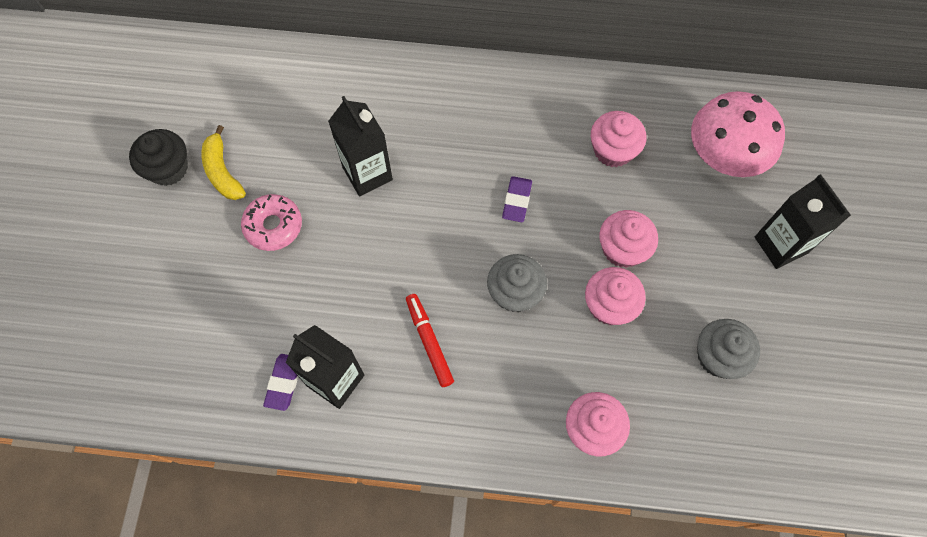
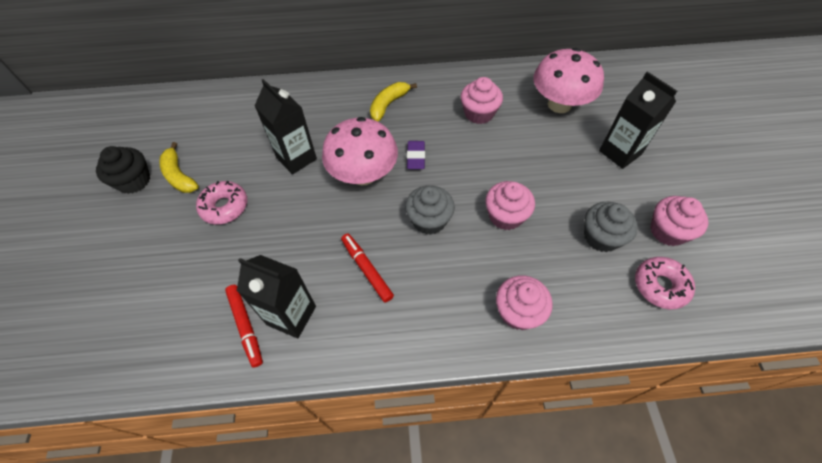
camera: 10 degrees left, 10 degrees down
(284, 382) = (246, 326): purple eraser -> red marker
(446, 214) = (363, 175): none -> pink mushroom
(497, 114) = (388, 104): none -> yellow banana
(622, 249) = (504, 175): pink cupcake -> pink cupcake (668, 231)
(768, 432) = (660, 286): none -> pink donut

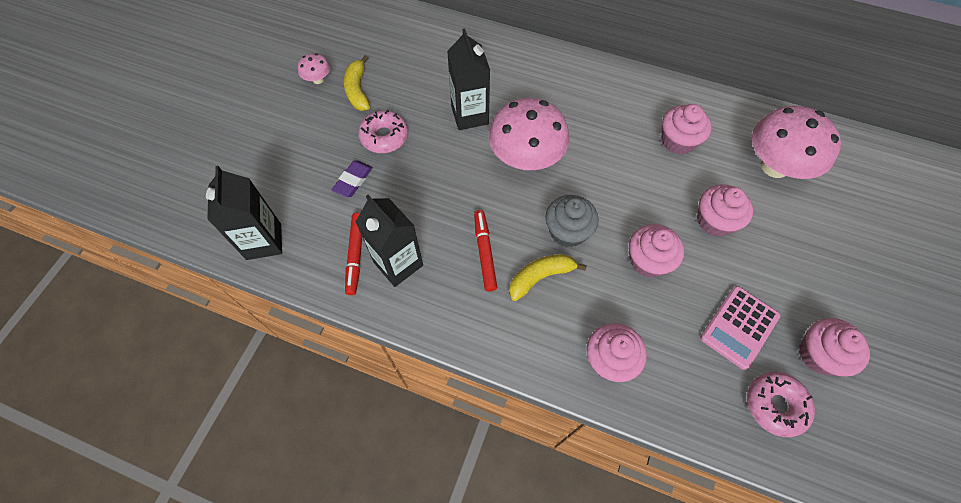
camera: 25 degrees right, 5 degrees up
(134, 181) = (318, 79): black cupcake -> pink mushroom
(388, 104) = (586, 94): yellow banana -> yellow banana (540, 277)
(416, 157) = (587, 161): purple eraser -> purple eraser (353, 181)
(539, 163) = (714, 221): none -> pink cupcake
(601, 237) = (739, 327): grey cupcake -> pink calculator
(620, 152) = (814, 247): black carton -> black carton (264, 241)

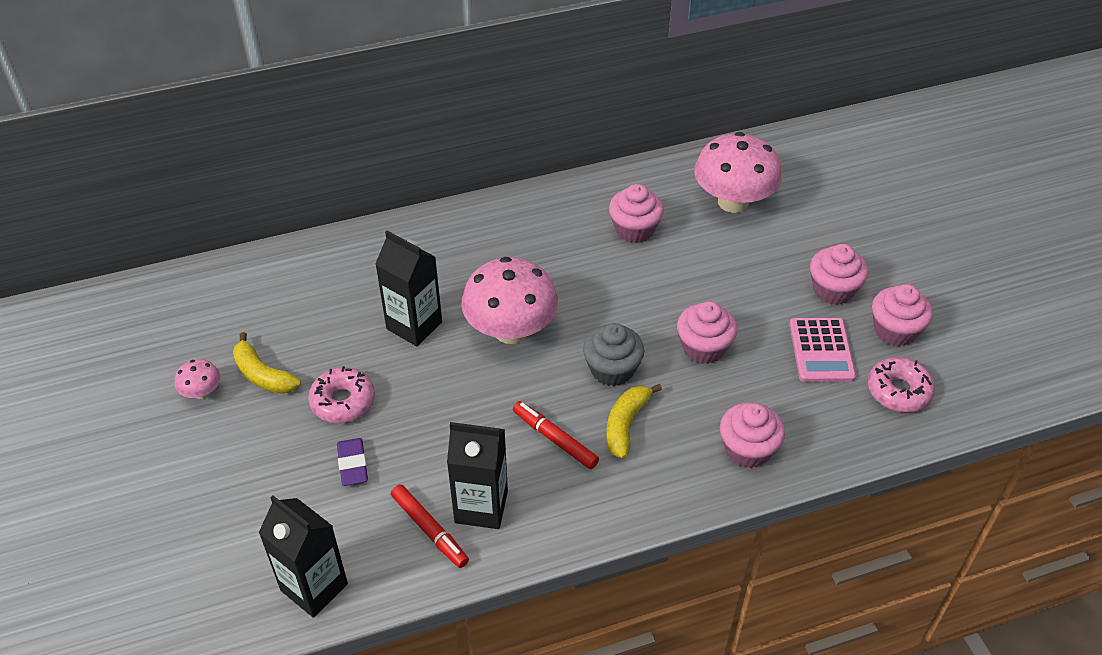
camera: 40 degrees left, 15 degrees down
(714, 221) = (726, 278): pink cupcake -> pink cupcake (833, 290)

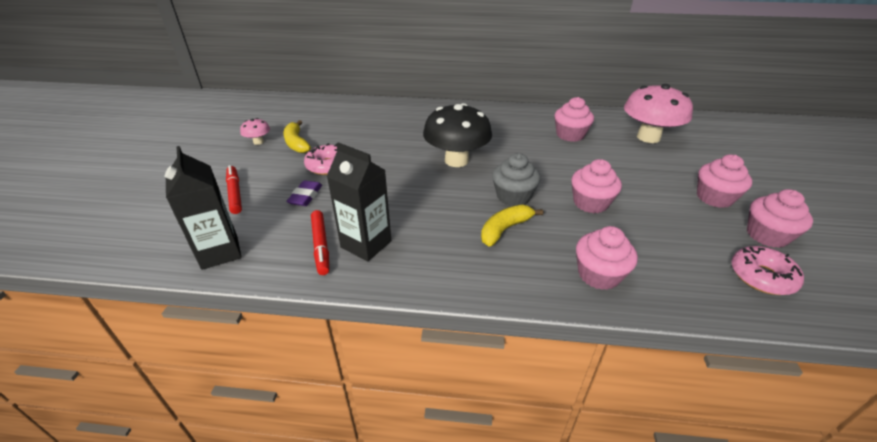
camera: 25 degrees right, 10 degrees down
(414, 325) = (399, 144): black carton -> none
(511, 330) = (456, 160): pink mushroom -> black mushroom
(555, 439) = (446, 222): red marker -> red marker (235, 193)
(821, 350) = (692, 230): pink calculator -> none

